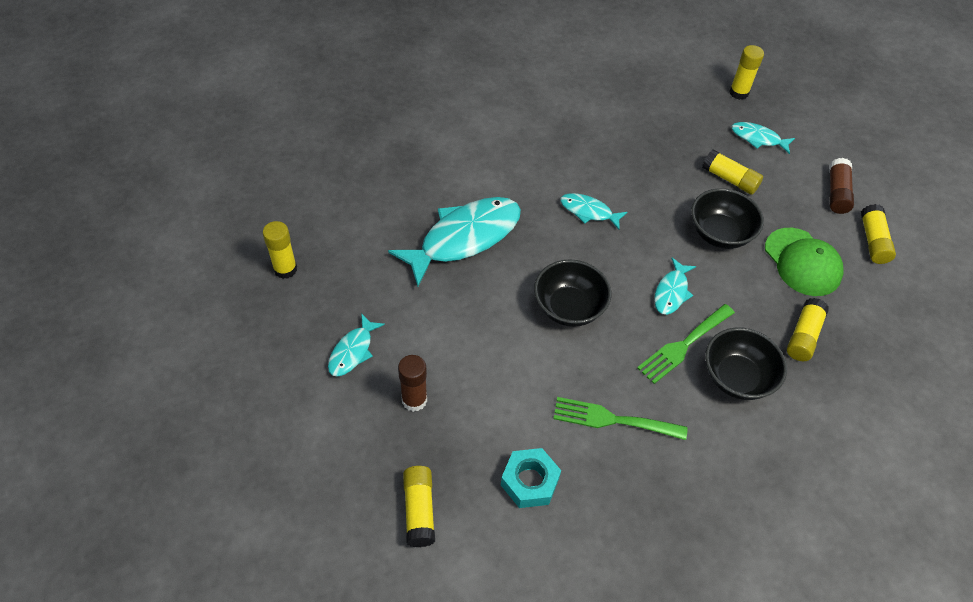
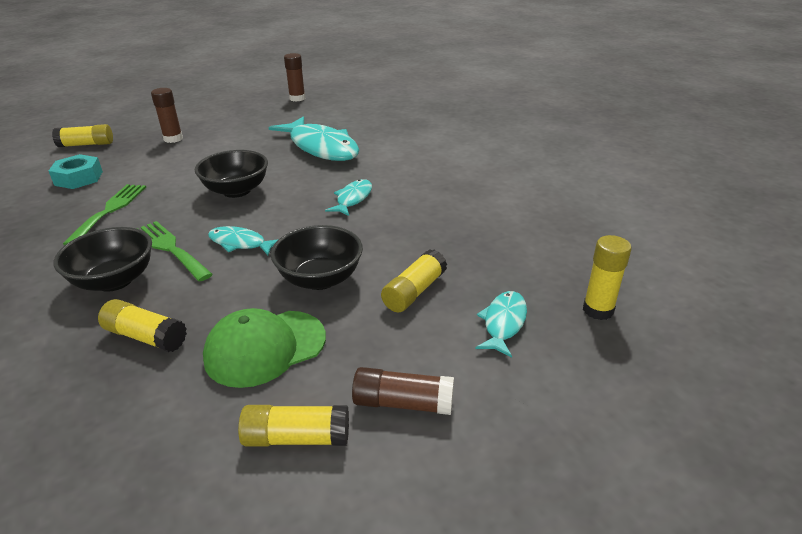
camera: 90 degrees right, 20 degrees down
(285, 269) = (297, 98): yellow glue stick -> brown glue stick
(353, 351) = (222, 120): turquoise fish -> none

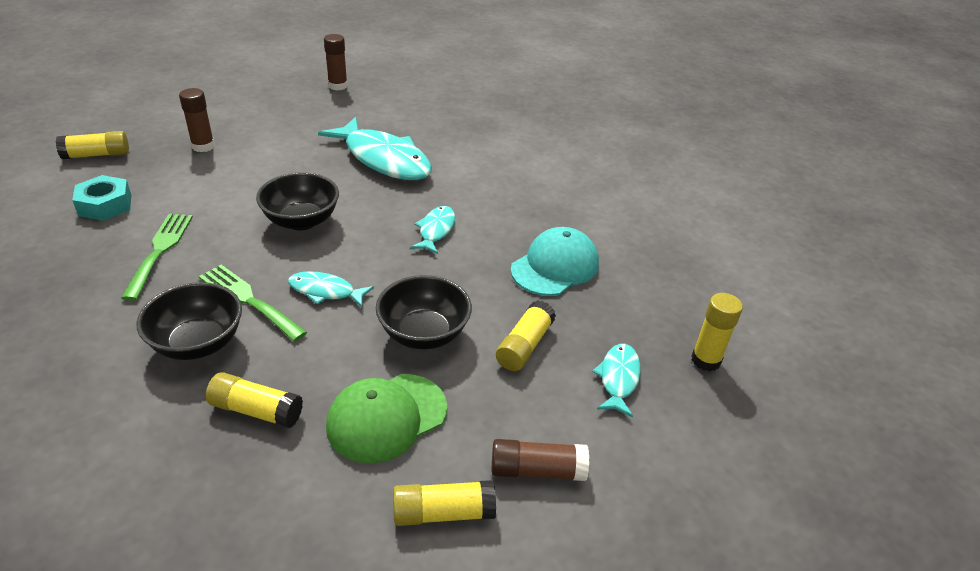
camera: 10 degrees left, 5 degrees up
(458, 228) = (555, 266): none -> turquoise cap

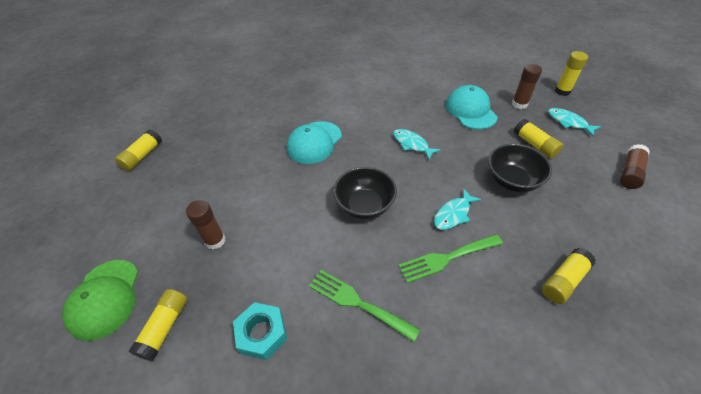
camera: 55 degrees left, 10 degrees up
(198, 343) = (485, 299): black bowl -> none
(338, 86) = (190, 136): brown glue stick -> brown glue stick (519, 104)
(384, 159) = (314, 142): turquoise fish -> turquoise cap
(386, 417) = (581, 218): green cap -> green cap (104, 299)
(443, 513) = (657, 217): yellow glue stick -> yellow glue stick (142, 156)

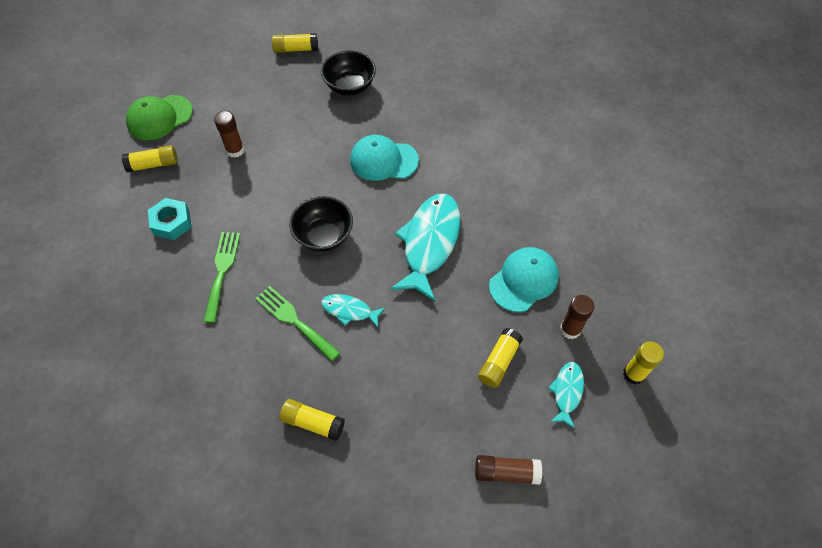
camera: 60 degrees right, 10 degrees up
(412, 144) = (429, 243): turquoise fish -> turquoise fish, size x2.03
(512, 181) = (424, 351): black bowl -> black bowl (350, 86)

